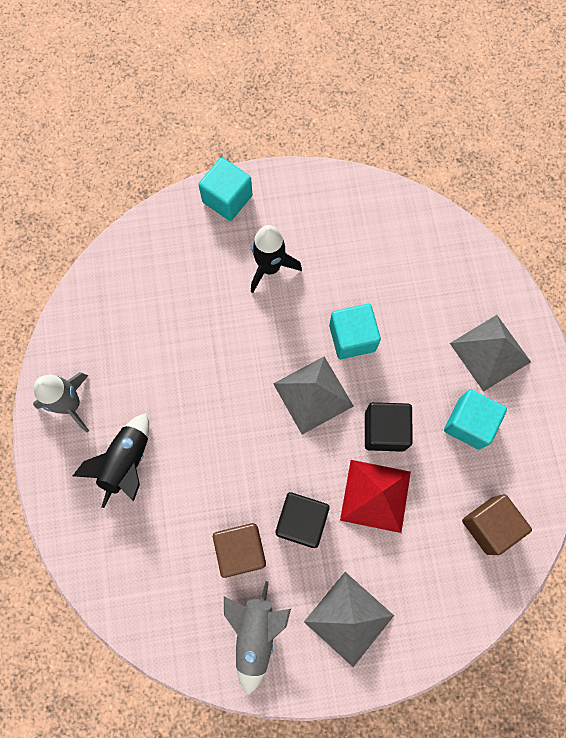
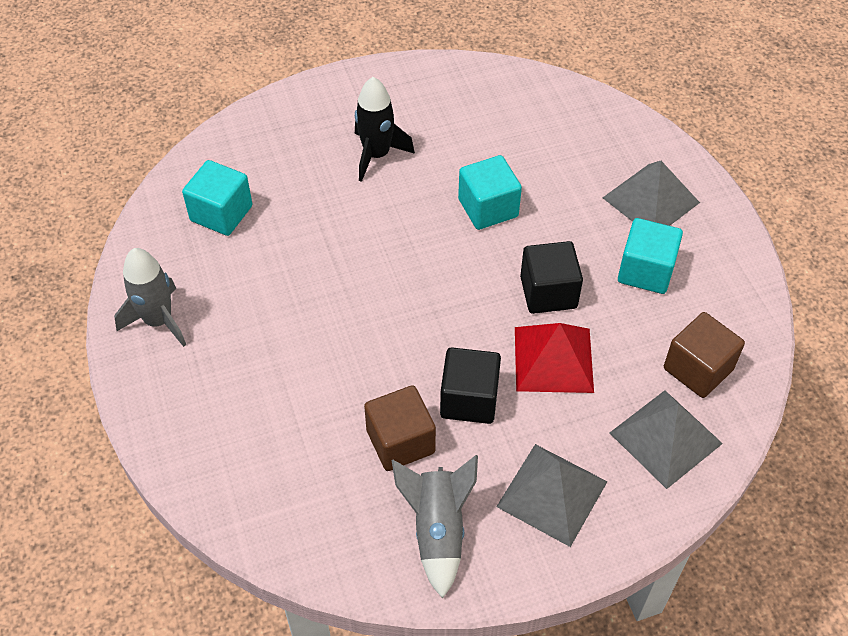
camera: 10 degrees left, 20 degrees down
(127, 462) = (239, 370): black rocket -> none
(227, 199) = (314, 98): turquoise cube -> turquoise cube (221, 213)
(313, 394) = (454, 269): grey pyramid -> grey pyramid (665, 438)

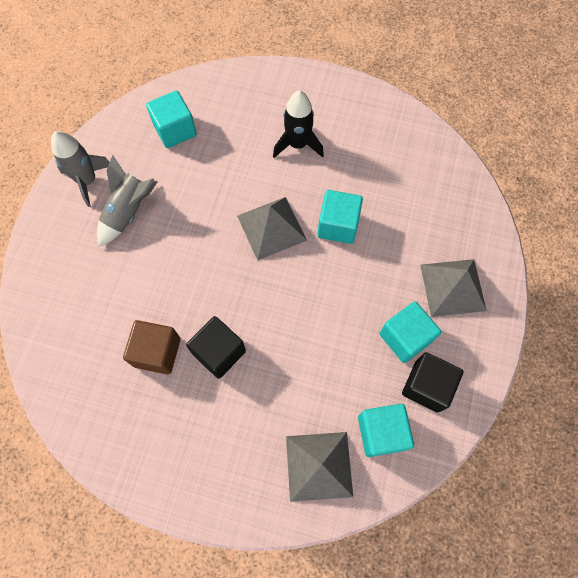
camera: 35 degrees right, 15 degrees up
(437, 530) = (132, 426): grey rocket -> grey rocket (128, 212)
(548, 292) = (328, 311): black cube -> black cube (426, 386)
(552, 494) = (217, 452): grey pyramid -> grey pyramid (271, 228)
(553, 359) = (293, 360): red pyramid -> none
(698, 369) = (381, 432): brown cube -> turquoise cube

